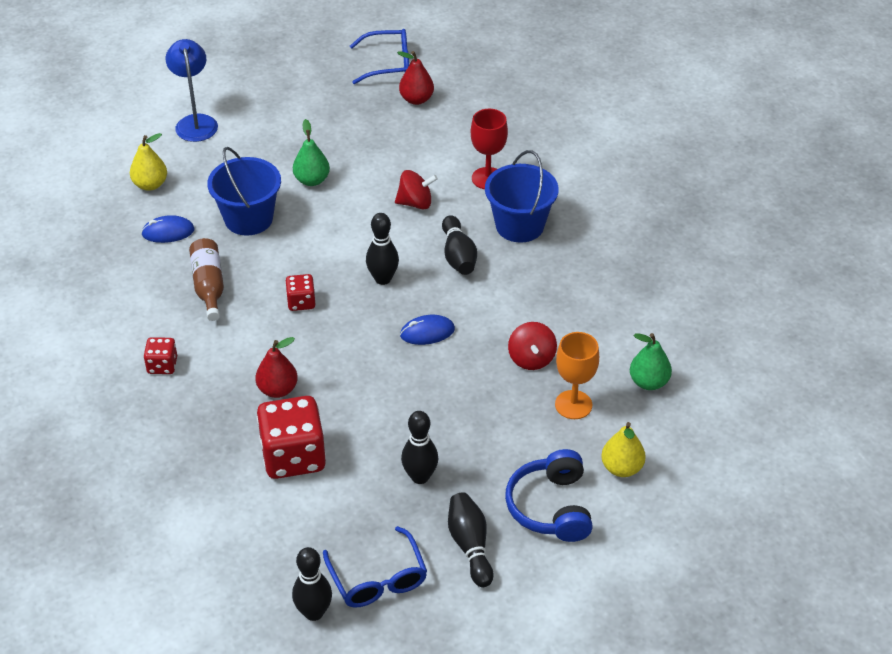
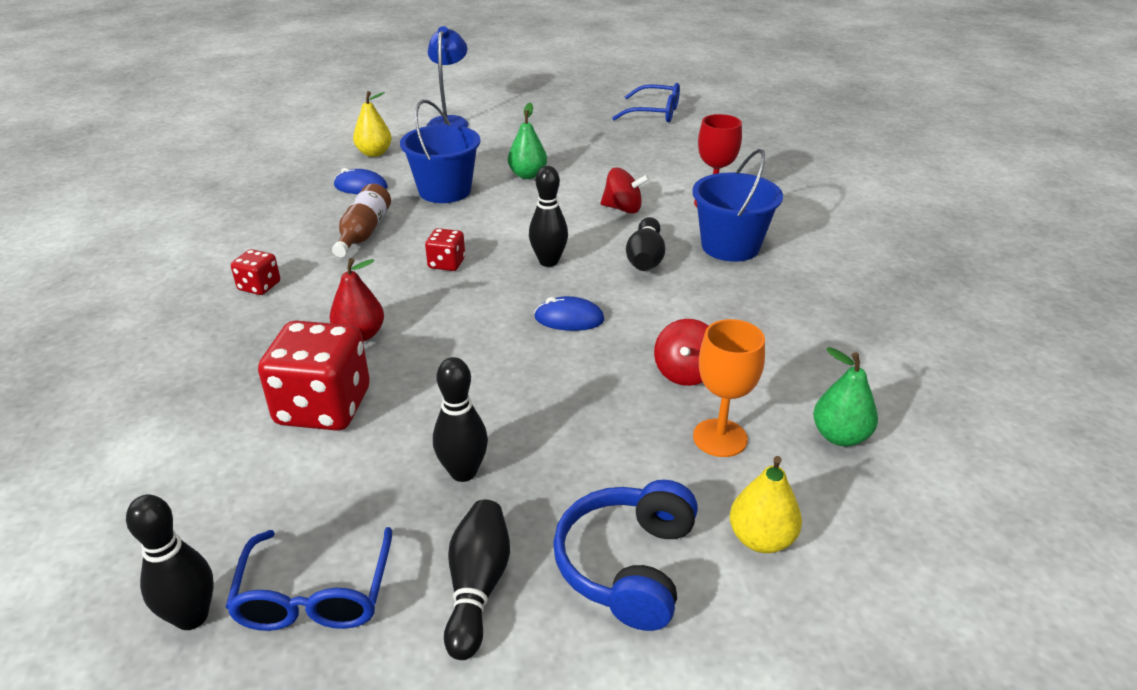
camera: 20 degrees right, 10 degrees down
(416, 99) = (668, 138): red pear -> none

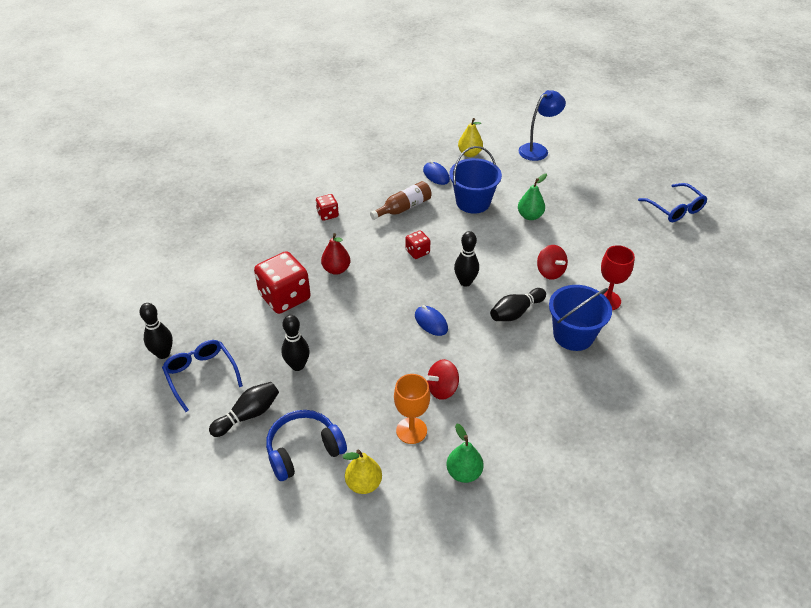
camera: 45 degrees right, 10 degrees up
(315, 595) = (201, 375): blue glasses -> blue glasses turned 105 degrees clockwise

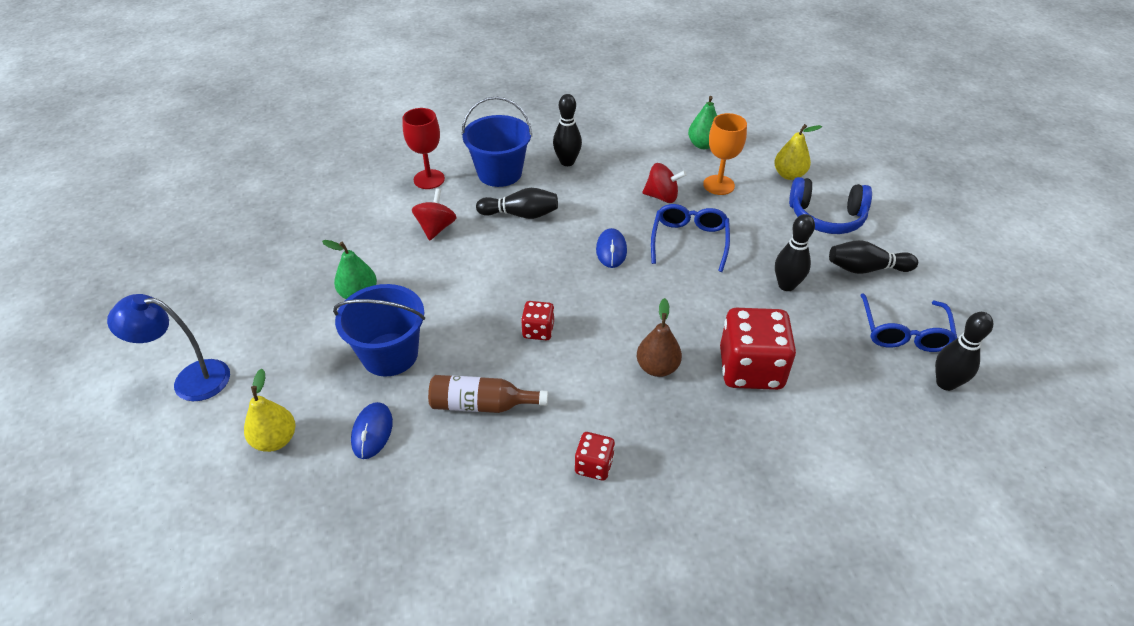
camera: 140 degrees left, 0 degrees up
(336, 269) = (657, 367): red pear -> brown pear
(465, 282) = (529, 267): black bowling pin -> black bowling pin (567, 162)
(675, 209) = (218, 211): blue glasses -> blue glasses (689, 241)

